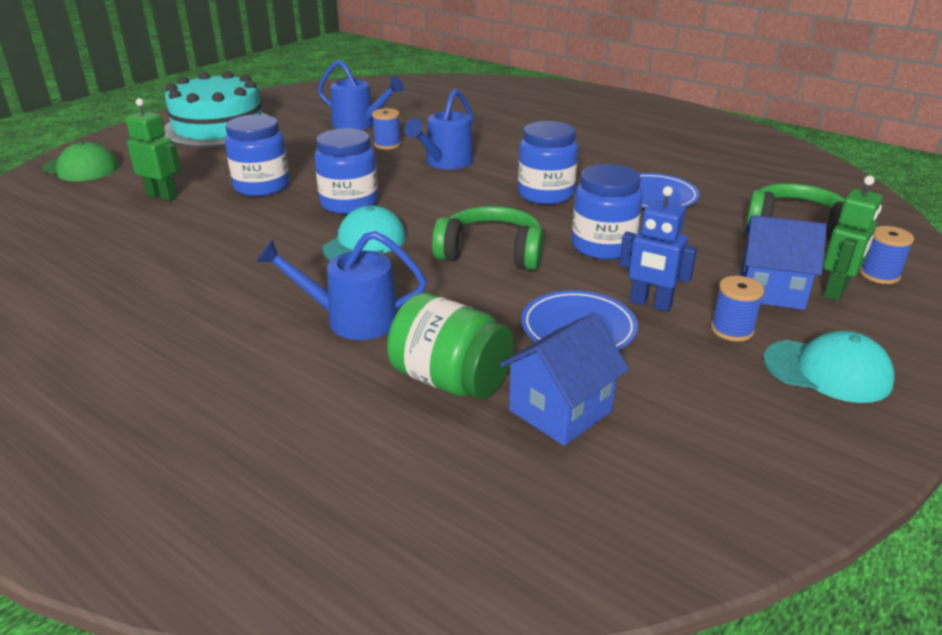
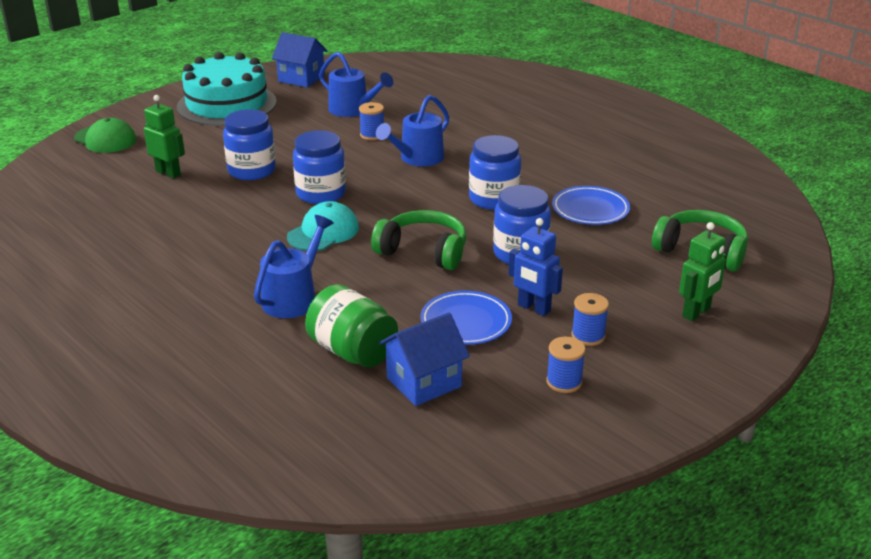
camera: 10 degrees right, 0 degrees up
(351, 319) = (294, 297): blue watering can -> blue watering can turned 105 degrees clockwise
(771, 290) = (641, 307): blue house -> blue house (301, 78)
(827, 371) = (644, 375): turquoise cap -> none
(879, 275) = (744, 302): blue spool -> blue spool (564, 382)

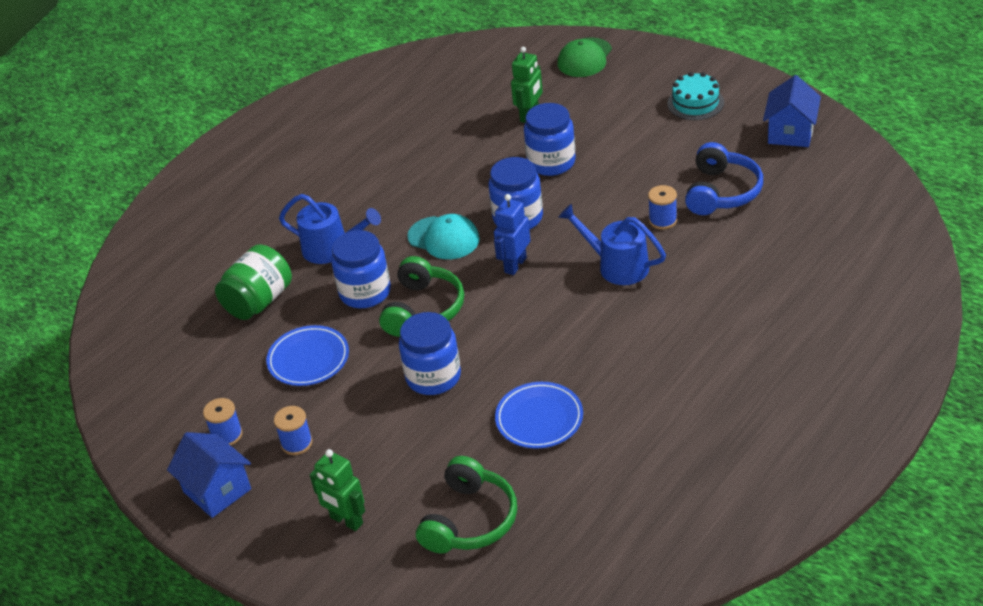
camera: 85 degrees right, 10 degrees up
(227, 104) = (695, 103): turquoise cake -> turquoise cake, size x0.52
(353, 110) = (721, 192): blue watering can -> blue headphones
(424, 382) = (221, 350): blue house -> blue house (217, 490)
(494, 199) = (542, 339): blue jar -> blue jar (365, 292)
(533, 308) = (337, 400): blue robot -> blue robot (515, 265)

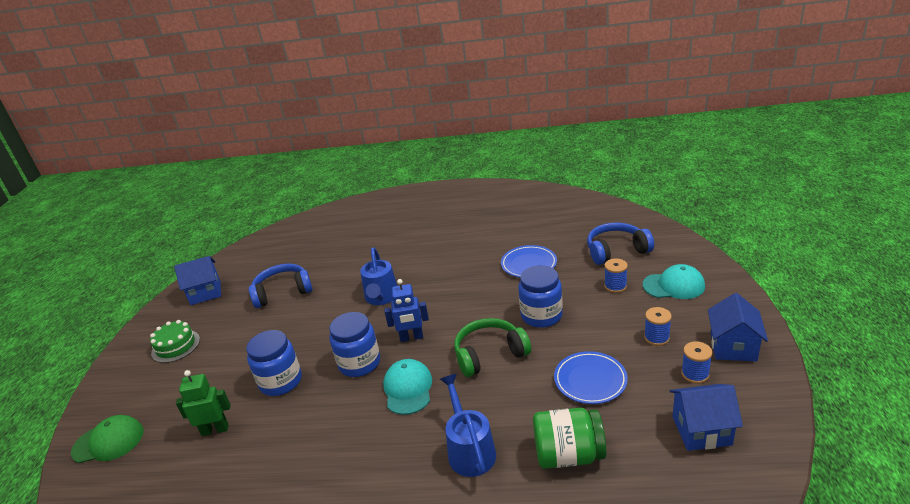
camera: 125 degrees left, 10 degrees down
(179, 393) = (701, 430): none -> blue house
(346, 521) = (673, 285): green robot -> turquoise cap
(365, 292) = (500, 395): blue jar -> none
(469, 520) = (616, 251): green headphones -> blue headphones
(663, 220) = (325, 301): blue spool -> blue spool (615, 286)
(695, 103) = (176, 346): turquoise cake -> green cake

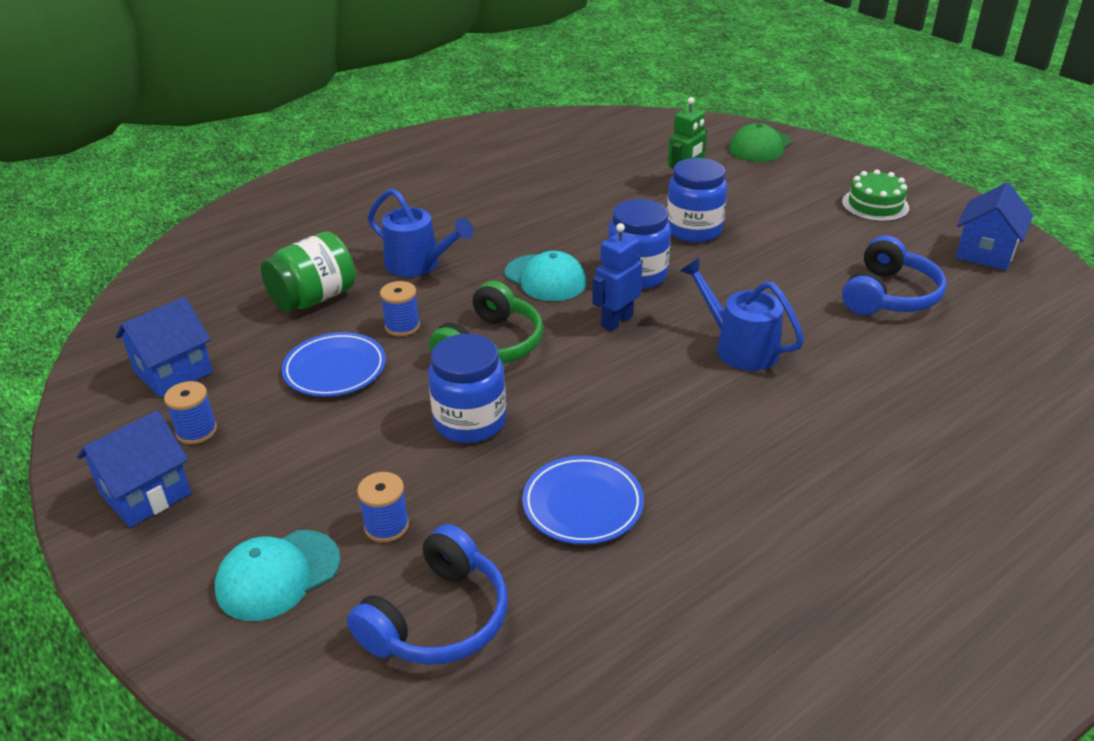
camera: 135 degrees right, 5 degrees up
(656, 337) = (270, 460): blue spool -> blue spool (402, 326)
(733, 347) = (146, 494): blue house -> blue house turned 75 degrees clockwise

